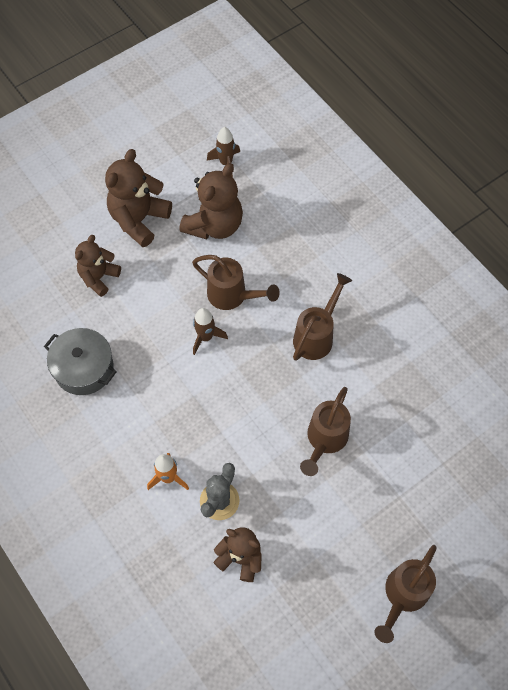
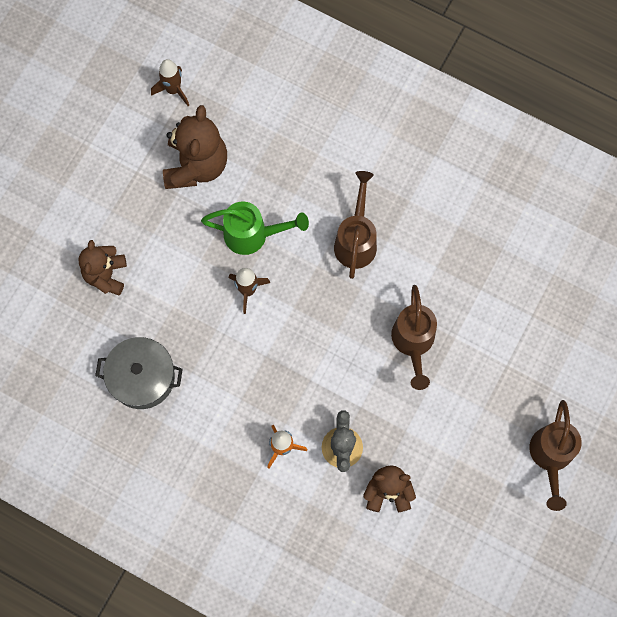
camera: 25 degrees left, 10 degrees up
(139, 219) = (114, 193): brown teddy bear -> none
(232, 296) = (253, 235): brown watering can -> green watering can

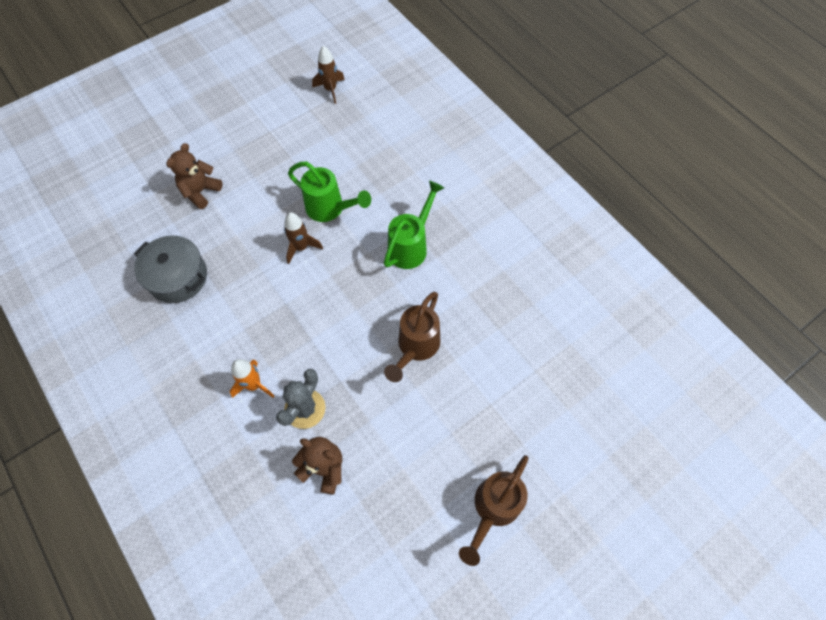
camera: 25 degrees right, 10 degrees down
(196, 165) = (316, 144): brown teddy bear -> none
(356, 240) = (411, 246): brown watering can -> green watering can

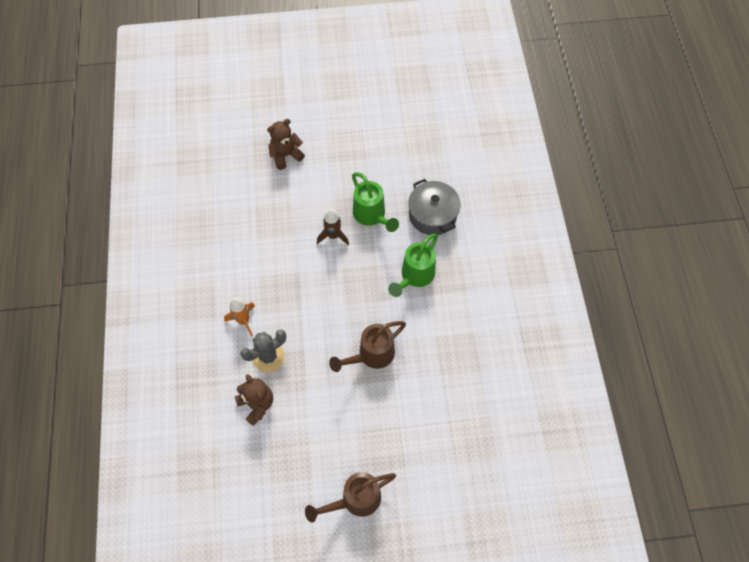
camera: 30 degrees right, 0 degrees up
(178, 277) = (235, 214): grey pot -> grey pot (432, 215)
(330, 89) = (429, 117): brown rocket -> none
(411, 246) = (415, 276): green watering can -> green watering can turned 150 degrees clockwise

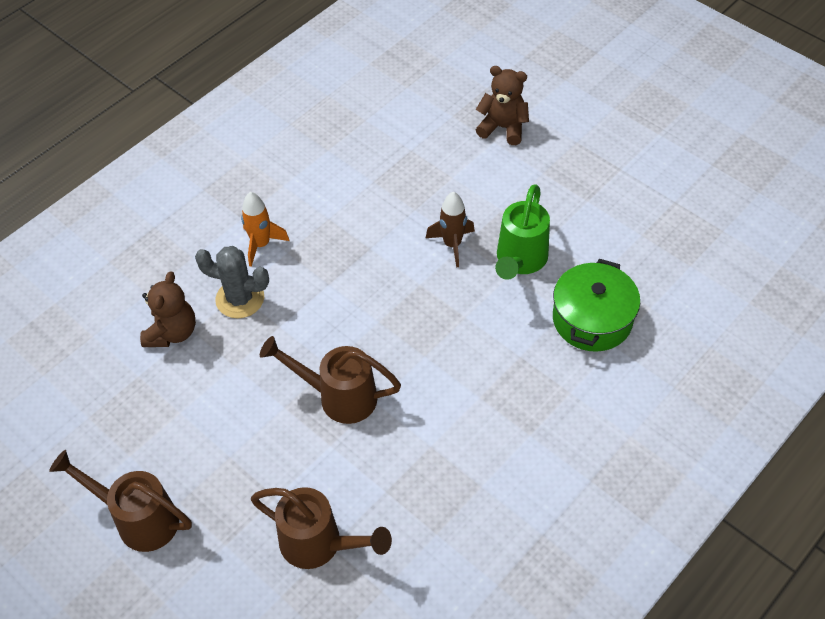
camera: 50 degrees right, 10 degrees down
(415, 276) = (488, 363): green watering can -> none
(432, 215) = (592, 319): grey pot -> green pot
(443, 425) = (319, 544): none -> brown watering can

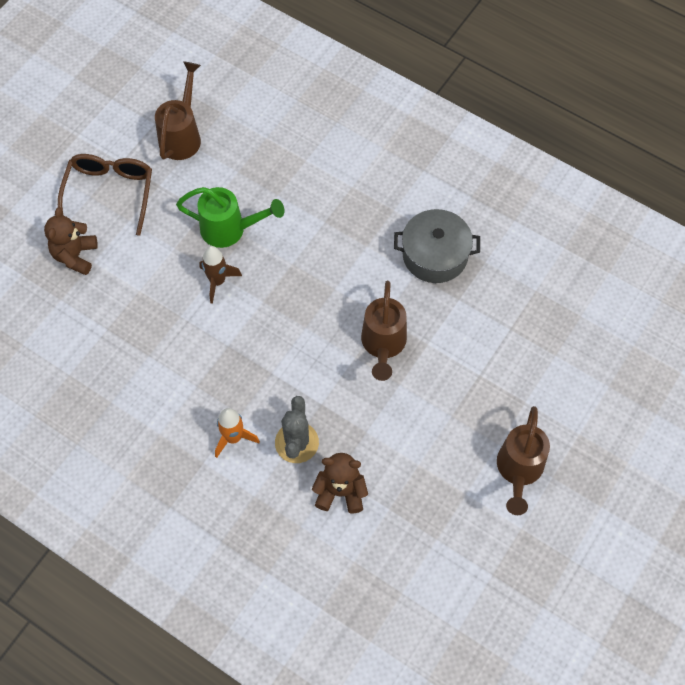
camera: 100 degrees left, 10 degrees up
(319, 544) = (510, 336): brown watering can -> brown watering can (182, 135)
(455, 473) = (435, 255): none -> grey pot
(579, 158) = (109, 193): none -> brown glasses
(592, 319) = (283, 175): green pot -> none

